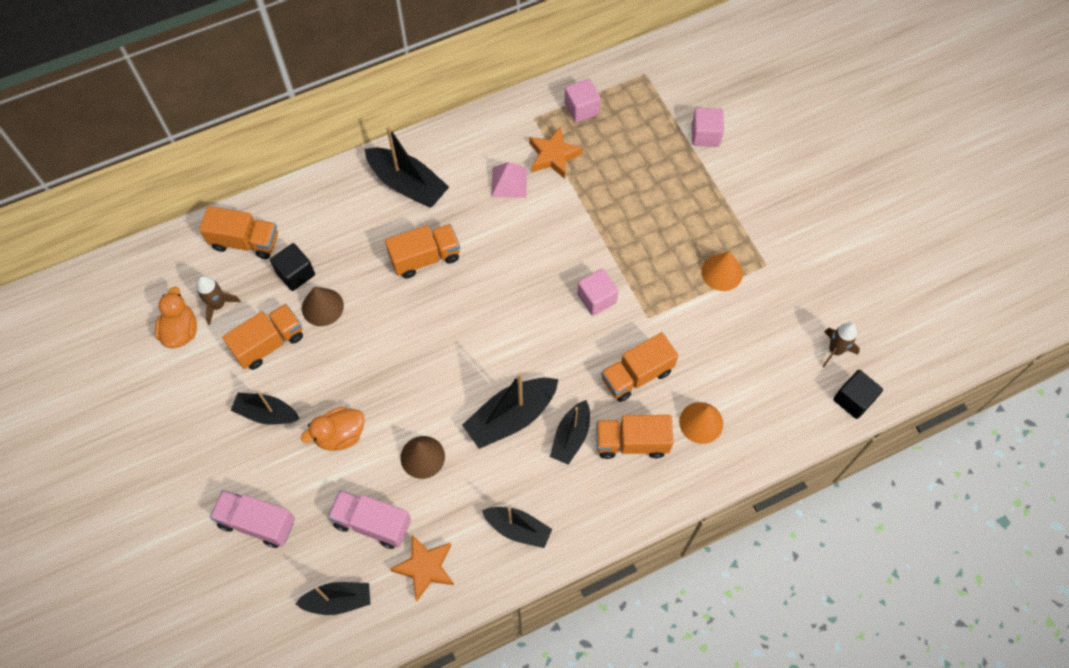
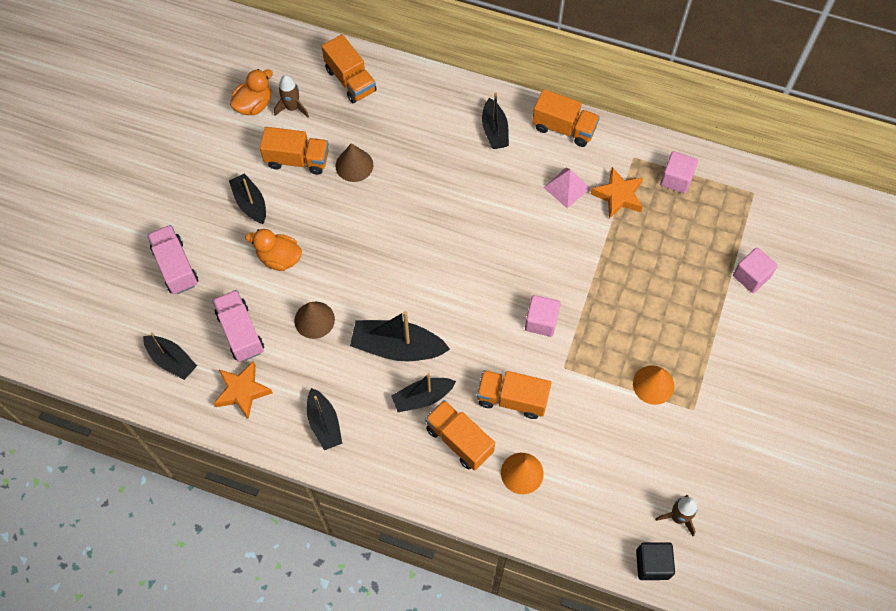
camera: 45 degrees right, 0 degrees up
(295, 274) = (360, 128): black cube -> none
(407, 184) = (494, 130): black boat -> black boat, size x0.66
(425, 258) = (454, 190): orange truck -> orange truck (564, 128)

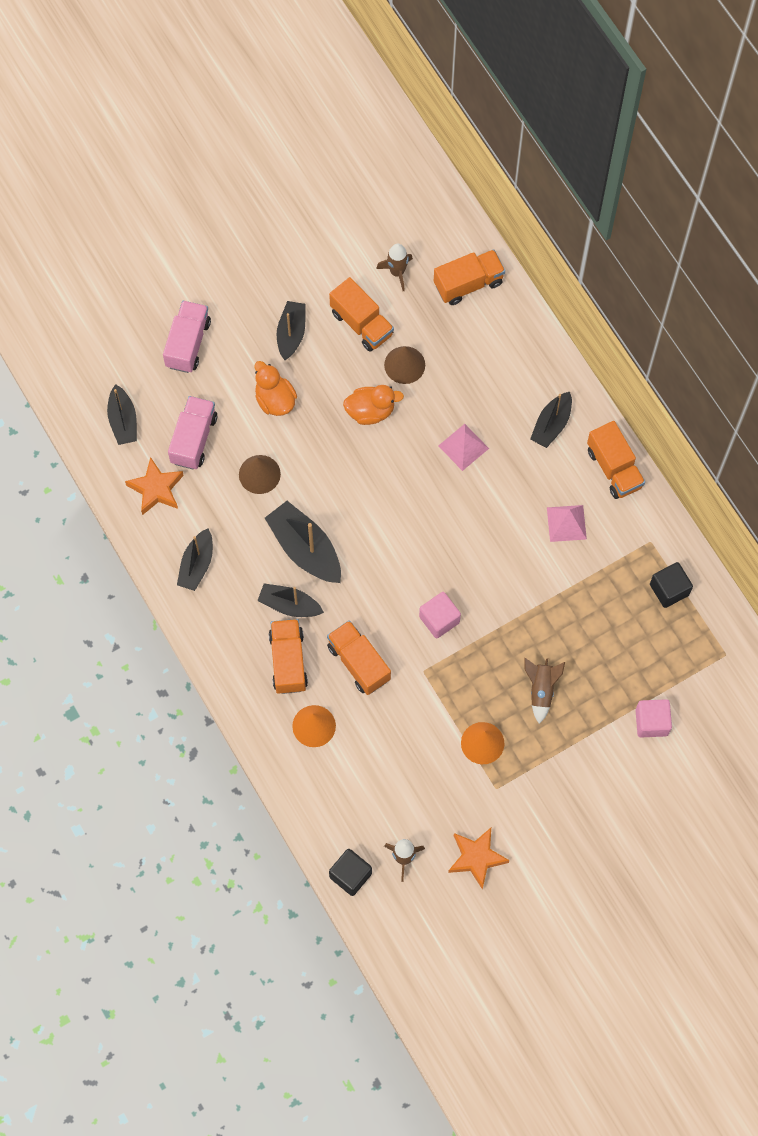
camera: 40 degrees right, 5 degrees up
(254, 105) = (367, 245): orange duck -> orange duck (370, 411)
(350, 80) = (468, 283): orange truck -> orange truck turned 120 degrees counterclockwise
(447, 190) = (463, 447): none -> pink pyramid
(618, 196) = (604, 565): orange star -> orange star (476, 858)
(657, 314) = (541, 689): none -> brown rocket
(676, 179) = (669, 589): pink cube -> black cube

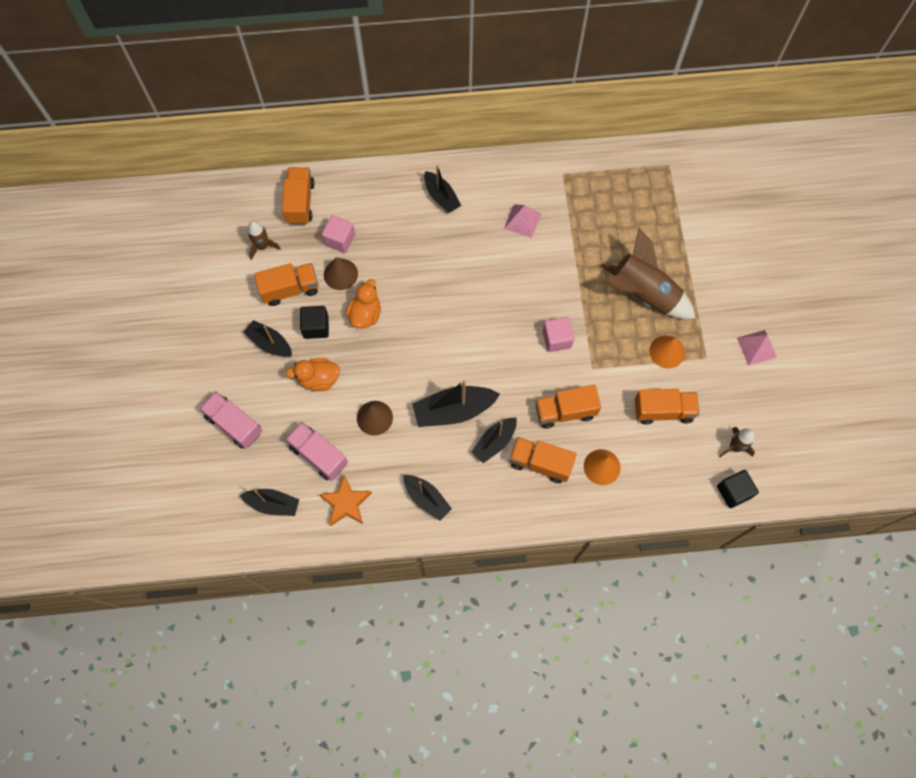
camera: 65 degrees left, 0 degrees up
(463, 447) = (428, 263): pink pyramid -> pink pyramid (756, 347)
(476, 858) = (754, 395): orange star -> none
(541, 689) = (643, 293): brown rocket -> brown rocket, size x1.96
(614, 468) = (496, 172): orange truck -> orange truck (663, 410)
(651, 722) = (698, 233): pink cube -> pink cube (340, 240)
(669, 589) = (604, 178): black cube -> black cube (316, 327)

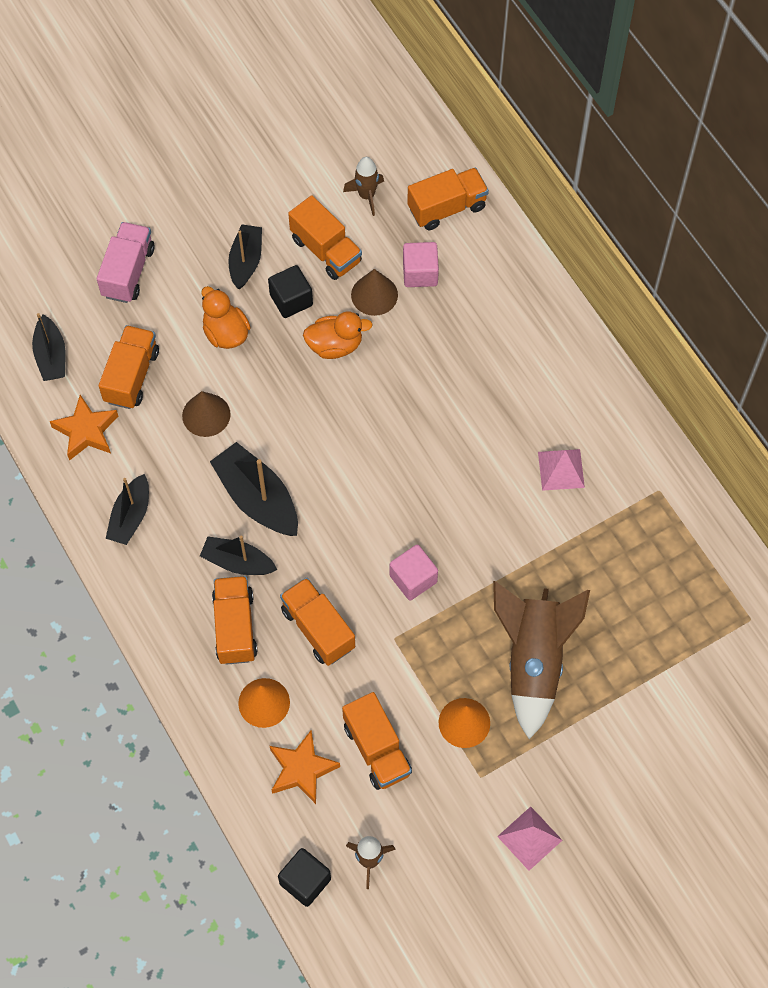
camera: 65 degrees right, 5 degrees down
(318, 455) = (131, 376): pink truck -> orange truck
(441, 197) = (542, 360): black boat -> none
(657, 462) = (302, 769): none -> orange star

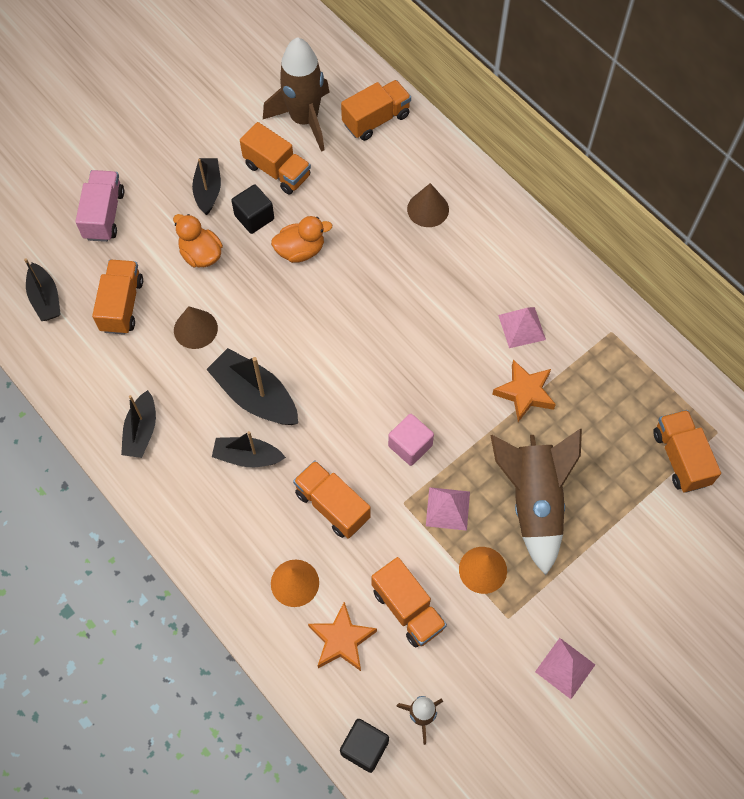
camera: 10 degrees left, 0 degrees up
(86, 431) = (88, 361): orange star -> orange star (524, 393)
(235, 627) = (255, 517): orange truck -> orange truck (680, 458)
(366, 195) = (304, 119): brown rocket -> brown rocket, size x1.96
(374, 295) = (327, 202): brown cone -> brown cone (428, 209)
(420, 273) = (363, 178): pink cube -> none
(440, 652) = (448, 508): none -> pink pyramid

